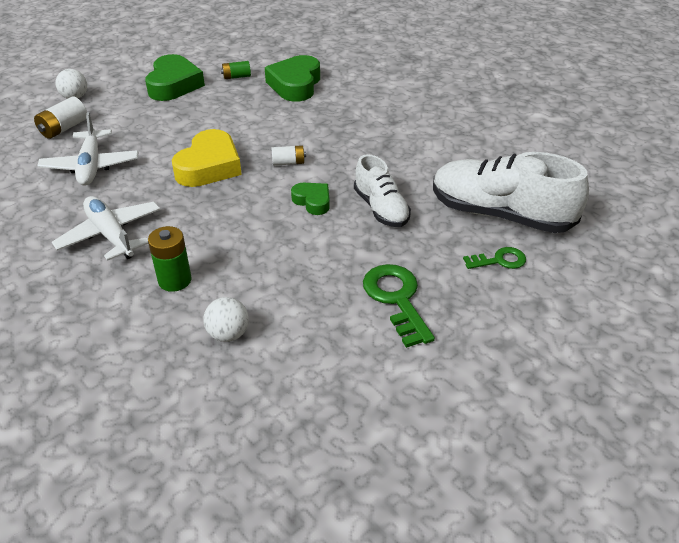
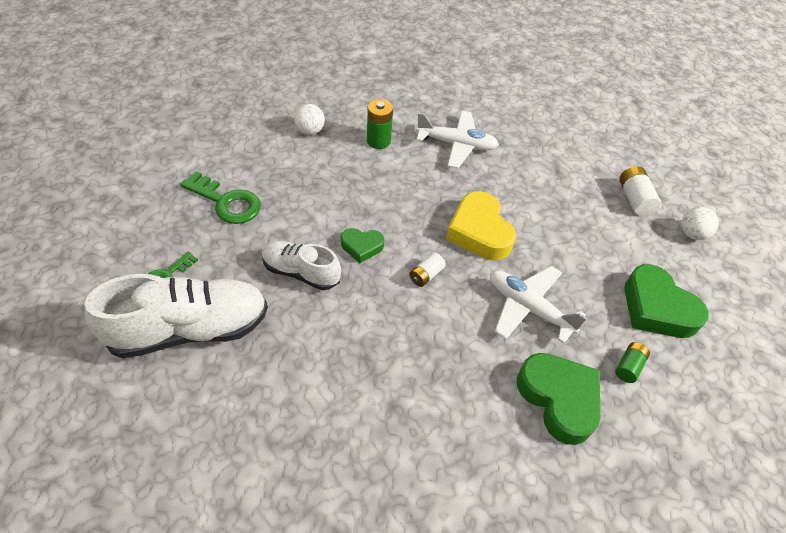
camera: 135 degrees right, 10 degrees up
(91, 166) = (555, 181): white plane -> white plane (528, 308)

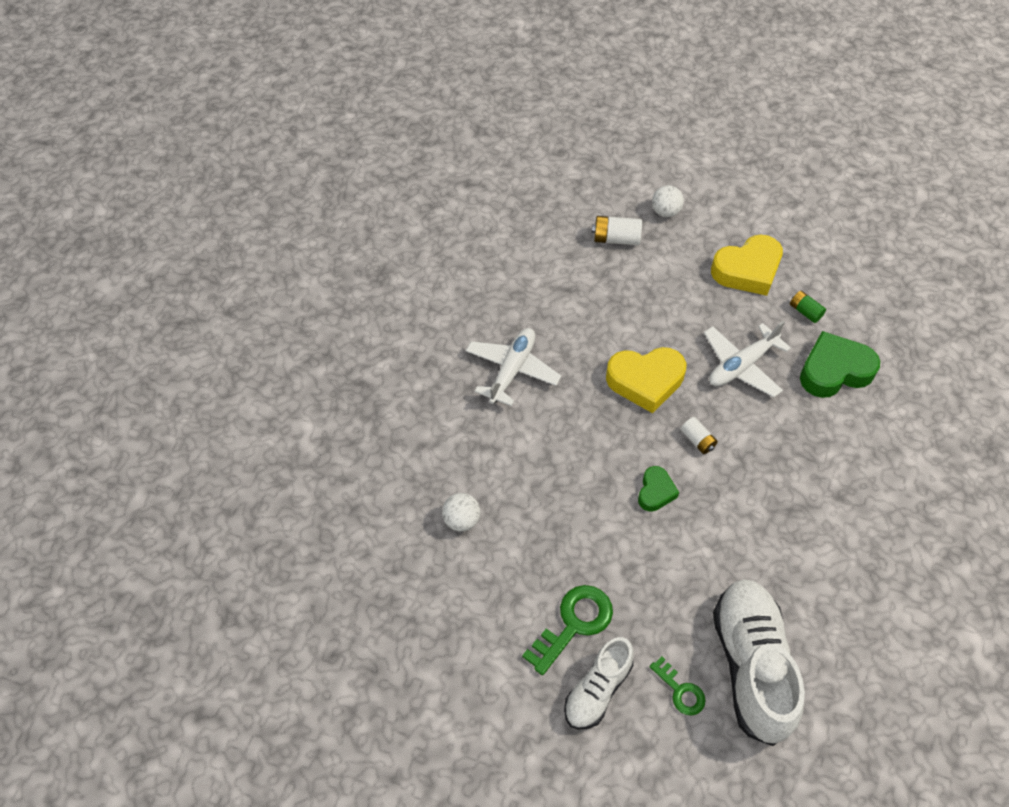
camera: 75 degrees left, 5 degrees up
(301, 272) = (685, 554): white shoe -> white shoe (597, 690)
(378, 141) = (492, 448): green battery -> none
(657, 308) = (747, 270): green heart -> yellow heart

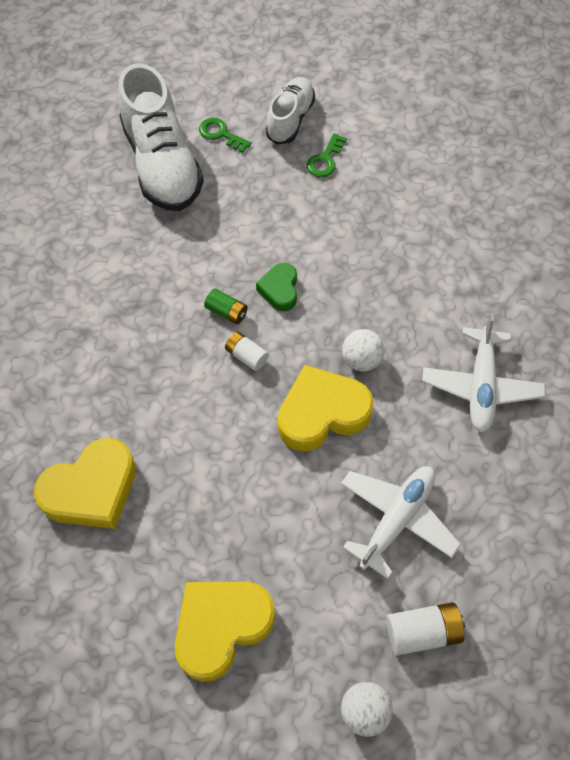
camera: 165 degrees right, 5 degrees up
(461, 520) = (461, 217): white ball -> white ball (361, 360)
(573, 624) = (325, 160): green key -> green key, size x0.59
(741, 366) = (209, 466): white plane -> white plane (396, 520)
(805, 312) = (133, 574): green battery -> green battery (226, 312)
(834, 371) = (91, 490): green heart -> yellow heart

